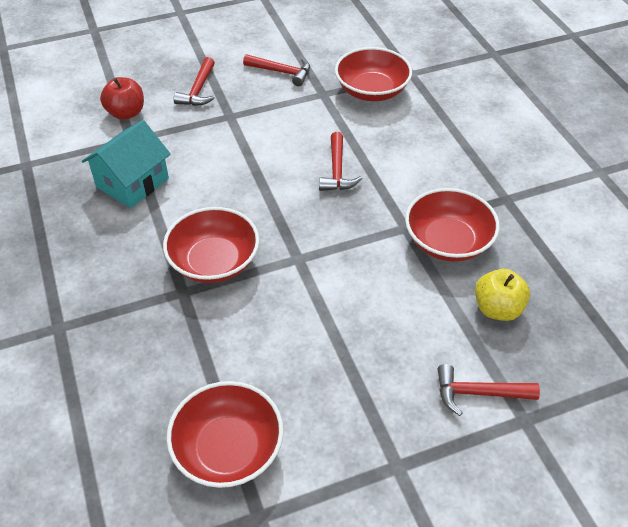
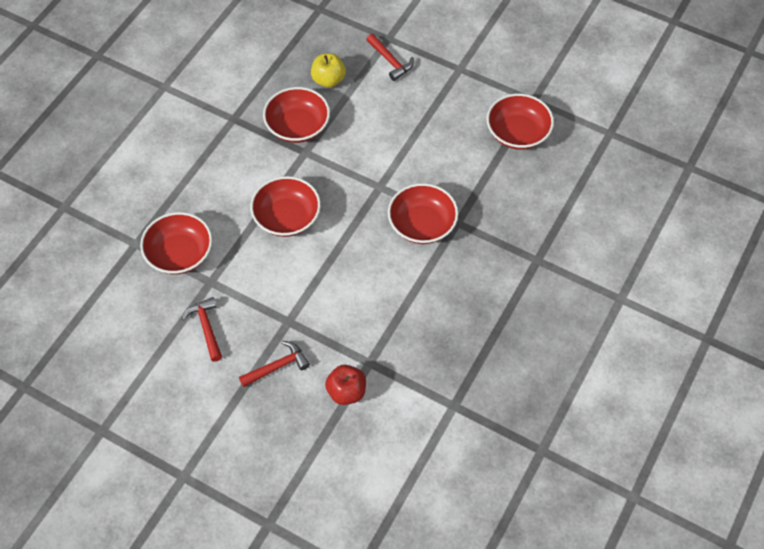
camera: 130 degrees left, 10 degrees up
(132, 182) = (406, 323): turquoise house -> none
(337, 170) = (287, 217): red hammer -> red bowl

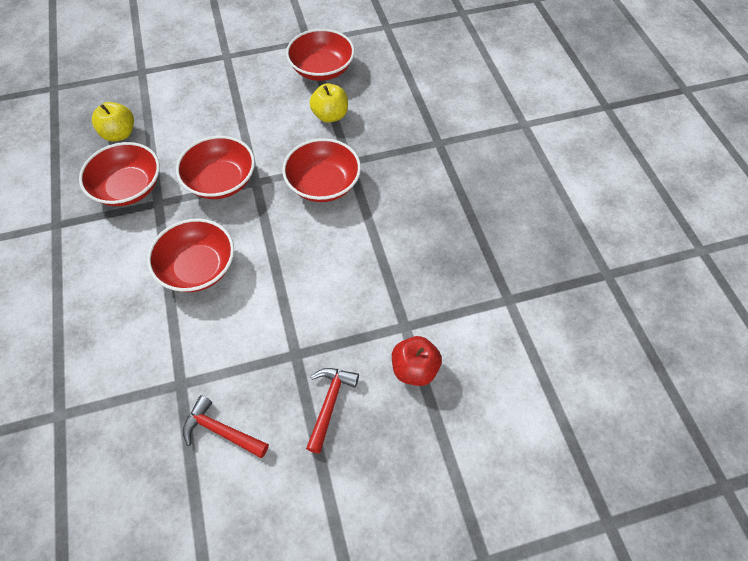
camera: 45 degrees left, 0 degrees up
(179, 254) = (120, 385): red bowl -> red bowl (221, 181)
(390, 61) = (161, 86): red hammer -> none
(483, 176) = (330, 115): none -> yellow apple

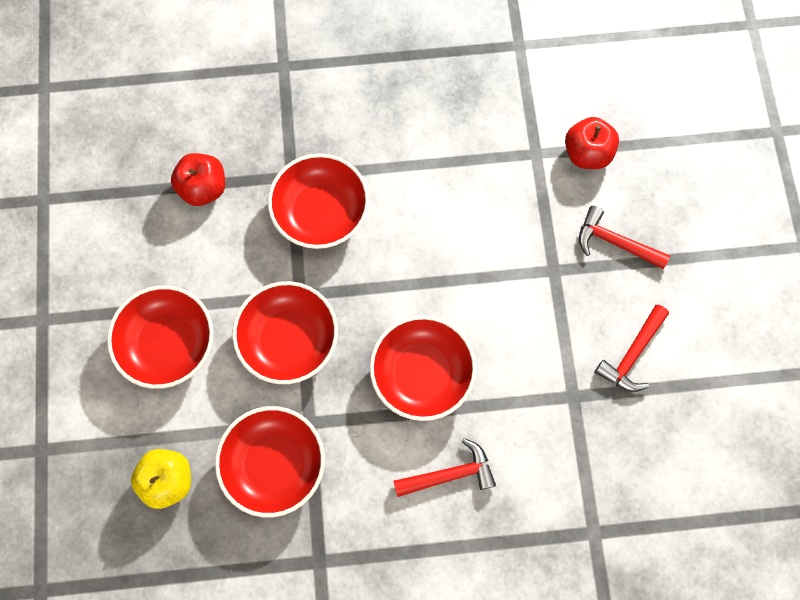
camera: 80 degrees left, 15 degrees up
(115, 298) = (450, 474): none -> red hammer
(322, 69) = (109, 187): red bowl -> red bowl (169, 343)
(330, 115) = (204, 188): yellow apple -> red apple

